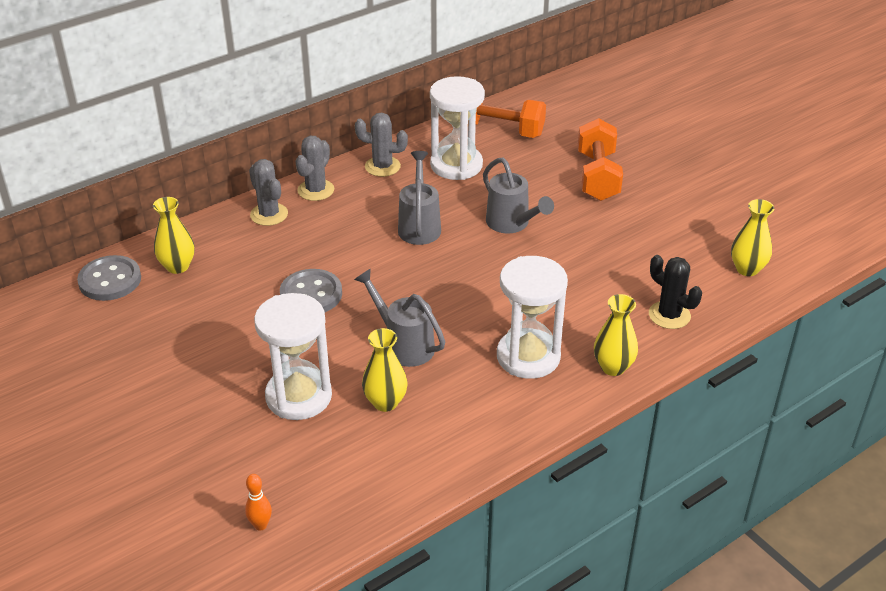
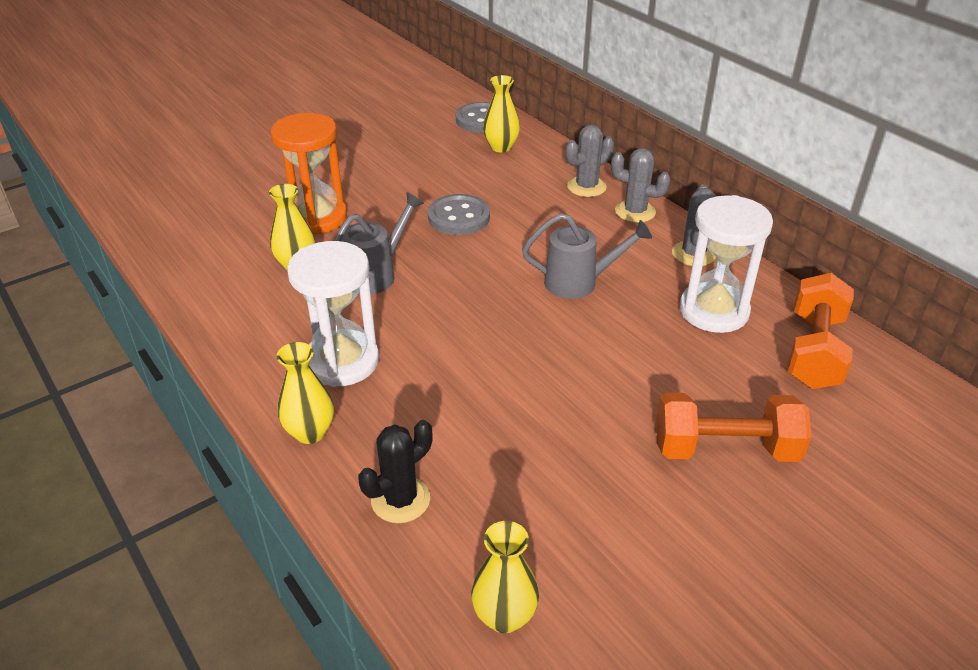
camera: 90 degrees right, 0 degrees up
(260, 525) = (176, 208): orange bowling pin -> none
(299, 396) = (317, 218): white hourglass -> orange hourglass
(511, 224) = (593, 356): grey watering can -> none

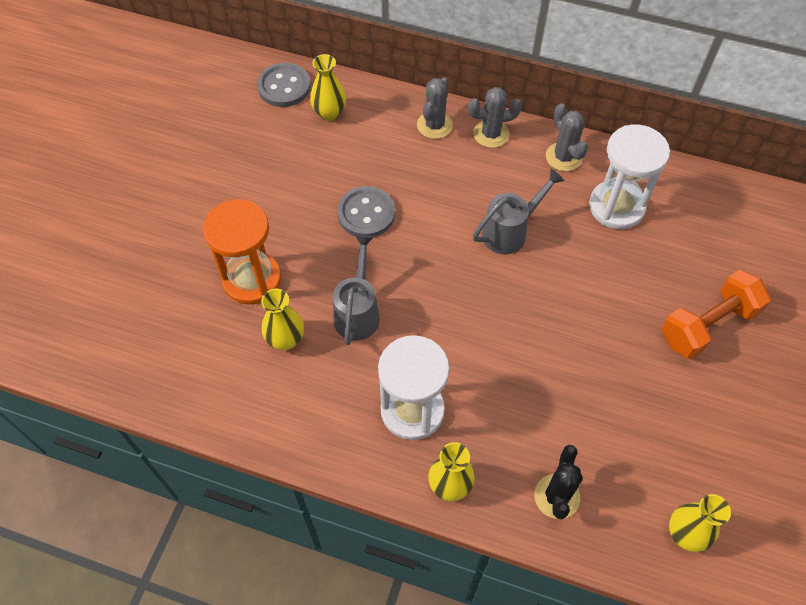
camera: 35 degrees left, 20 degrees up
(814, 351) = (700, 208): orange dumbbell -> none

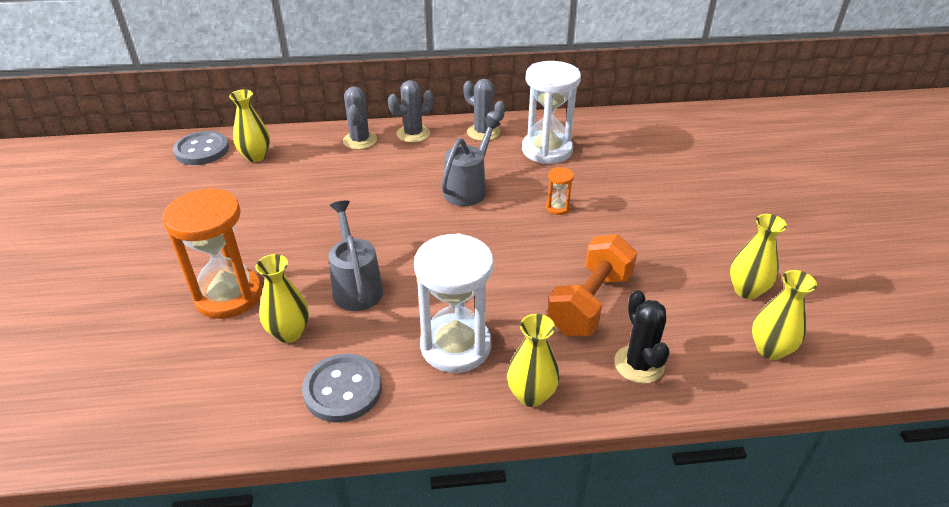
camera: 25 degrees left, 20 degrees down
(366, 213) = (327, 213): grey button -> grey button (343, 389)
(584, 289) = (557, 207): none -> orange hourglass
(708, 325) = (672, 200): orange dumbbell -> orange dumbbell (590, 303)
(708, 463) = (746, 290): none -> yellow vase

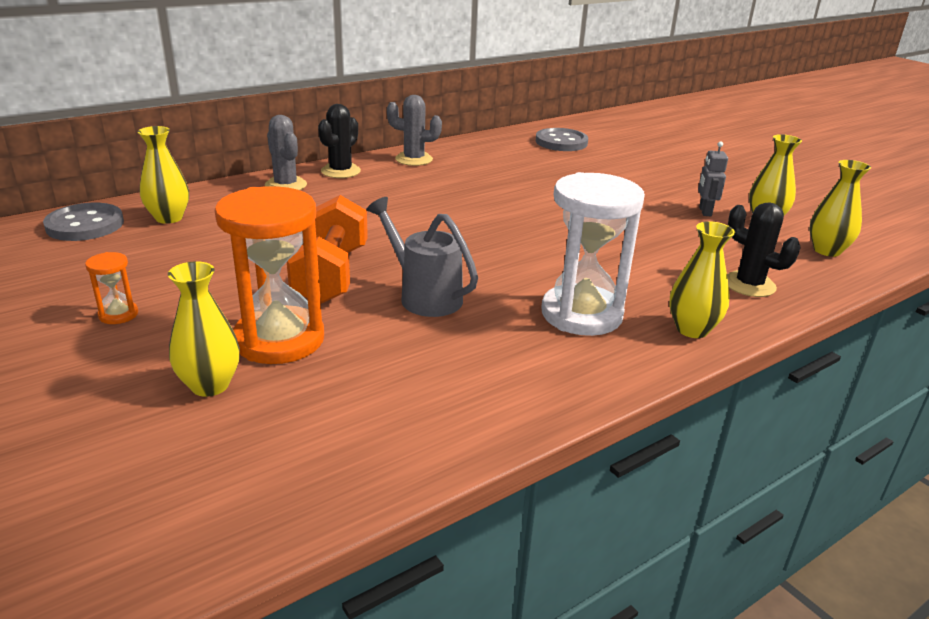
camera: 30 degrees left, 10 degrees down
(289, 333) = (394, 351): yellow vase -> yellow vase (210, 385)
(343, 389) = (512, 379): grey button -> grey button (561, 142)
(413, 134) = (340, 171): grey cactus -> black cactus
(468, 189) = (450, 201): grey watering can -> none
(547, 150) = (491, 162): white hourglass -> none
(557, 207) = (550, 198): orange hourglass -> orange hourglass (118, 314)
(590, 303) = (659, 255): orange dumbbell -> orange dumbbell (331, 275)
(692, 262) = (704, 211): none -> grey robot

